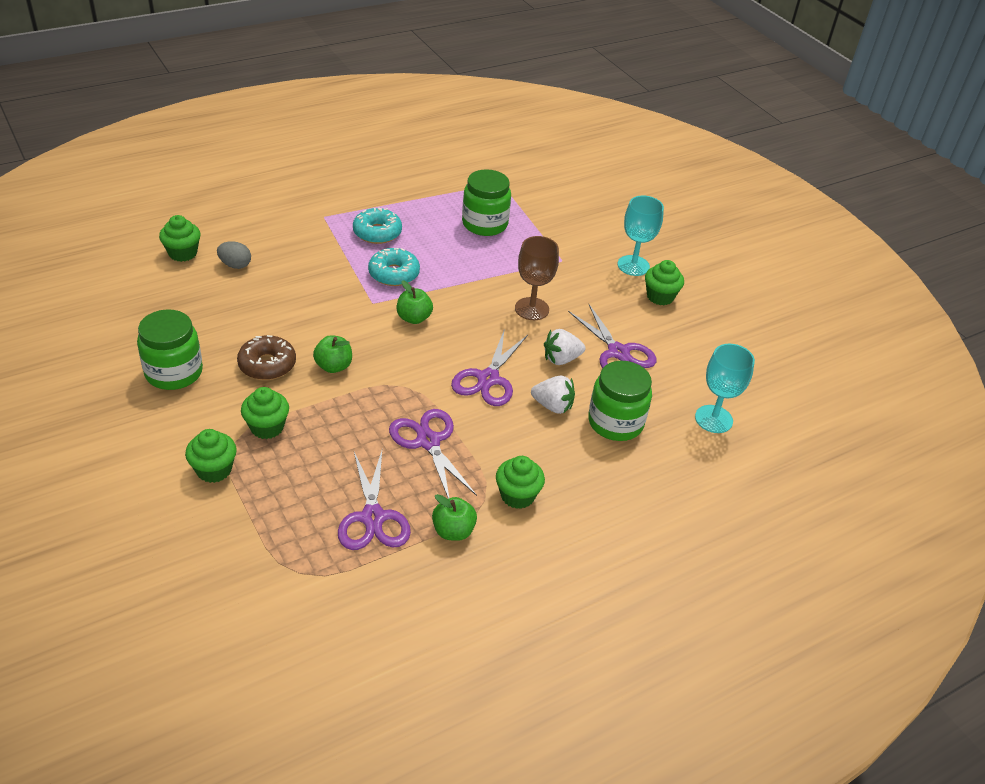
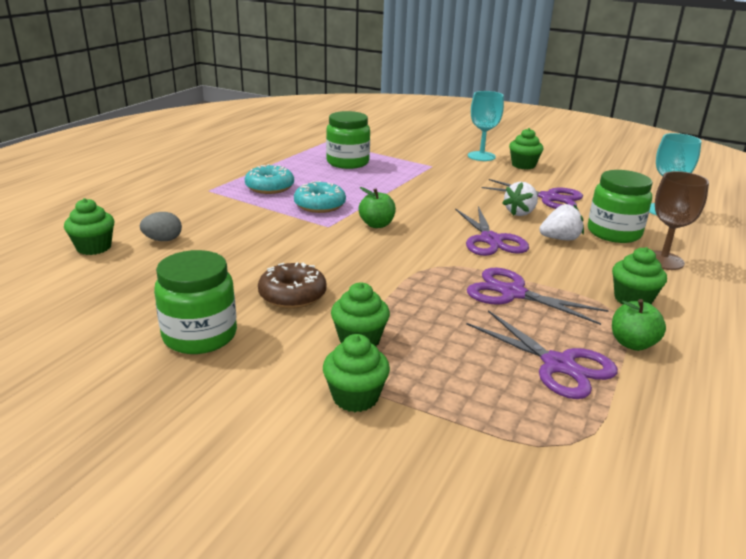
camera: 30 degrees left, 15 degrees down
(333, 366) = (356, 275): green apple -> none
(532, 309) = (454, 194): brown goblet -> brown goblet (663, 260)

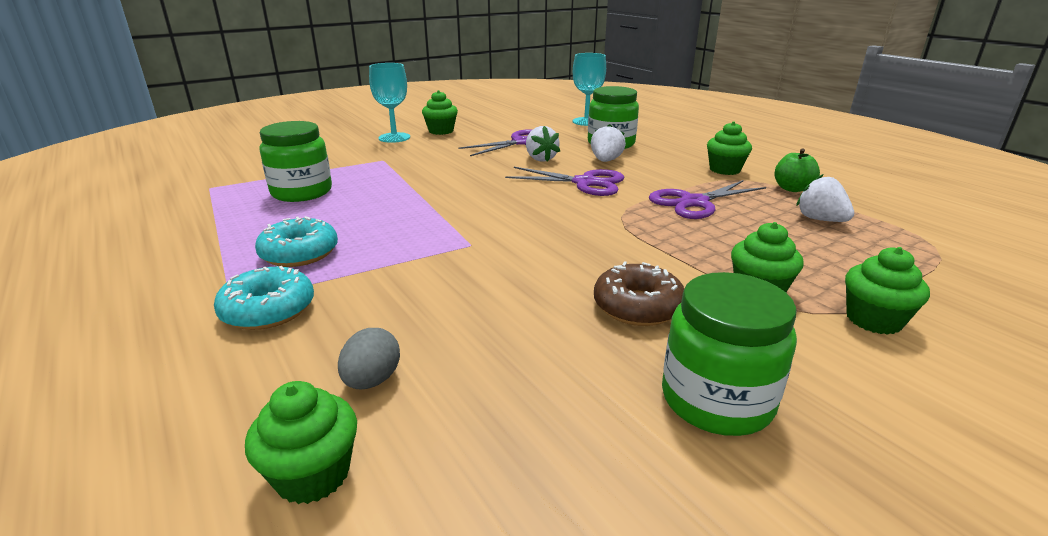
camera: 60 degrees left, 0 degrees up
(319, 205) = (405, 236): turquoise donut -> turquoise donut (268, 310)
(376, 224) = (497, 219): green apple -> none
(558, 365) = (820, 219): purple scissors -> white strawberry
(663, 260) = (669, 145): brown goblet -> none

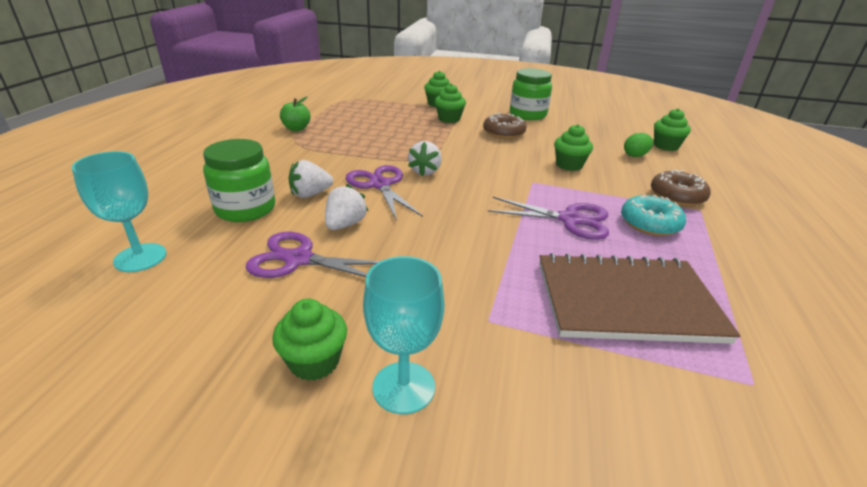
camera: 135 degrees left, 5 degrees up
(268, 310) = (677, 196): turquoise donut -> brown donut
(302, 192) = (626, 301): green jar -> brown notebook
(372, 380) = (635, 155): grey egg -> green egg
(694, 202) = (364, 146): purple scissors -> purple scissors (569, 219)
(725, 170) = (277, 150): green cupcake -> green cupcake (569, 165)
(820, 219) = (344, 118): white strawberry -> white strawberry (425, 171)

